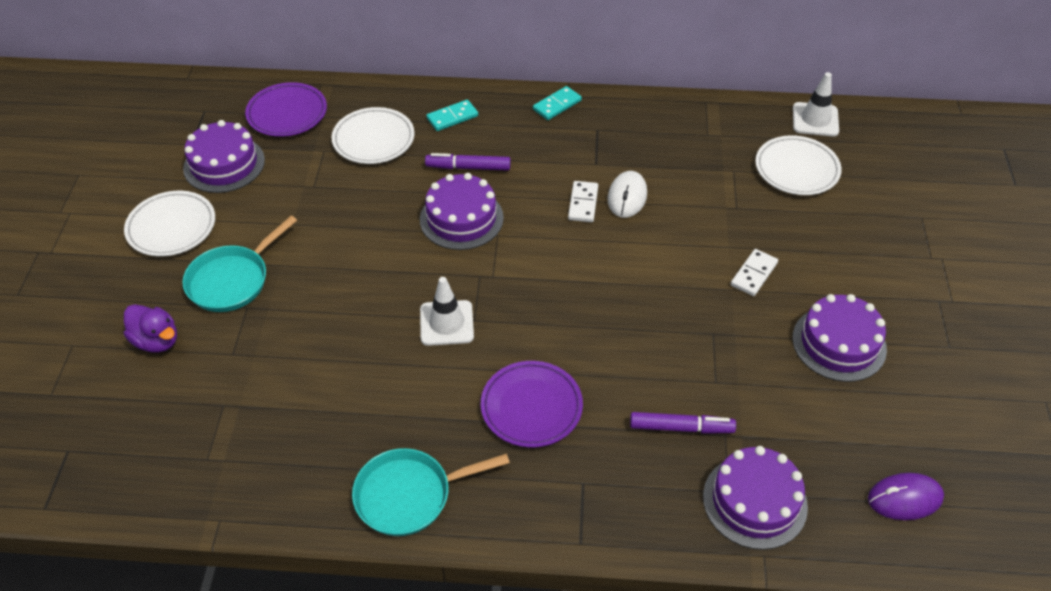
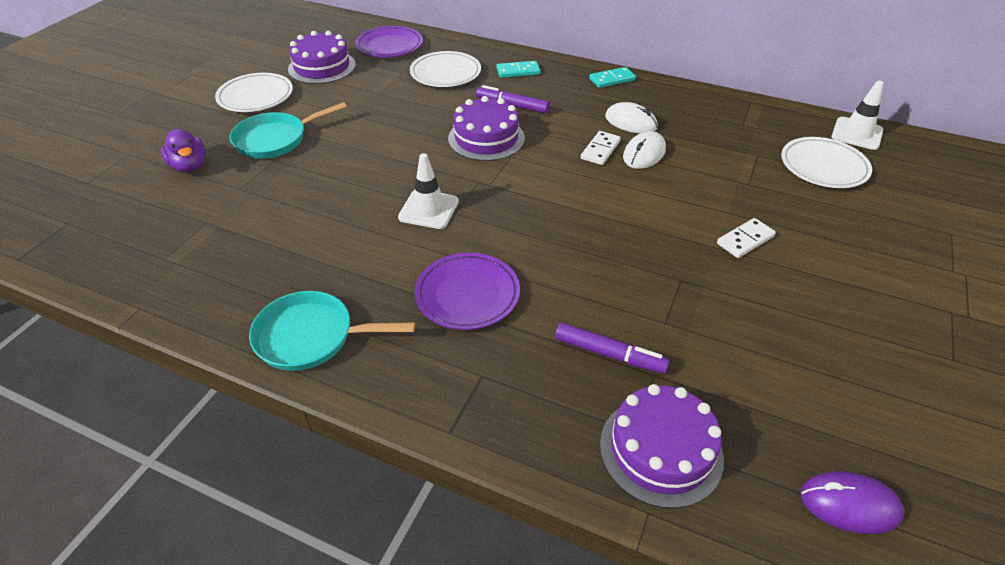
camera: 20 degrees right, 5 degrees down
(599, 159) = (631, 122): none -> white mouse
(839, 343) = (818, 322): purple cake -> none

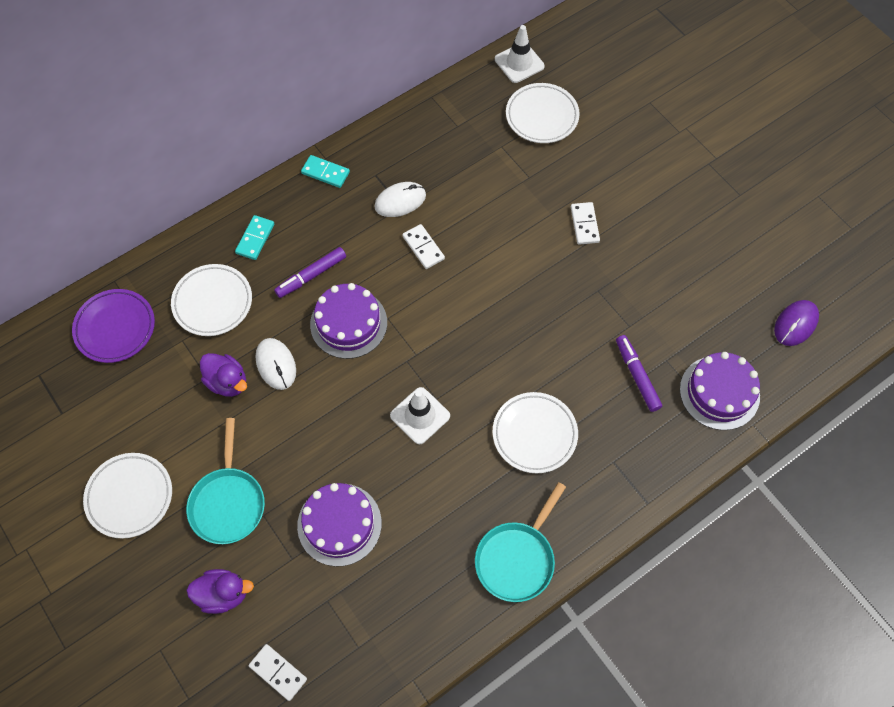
camera: 60 degrees left, 20 degrees up
(124, 220) = (278, 672): none -> white domino
(322, 67) = (111, 411): purple cake -> purple cake (339, 524)
(382, 103) = (227, 382): none -> purple duck
(467, 295) = (534, 434): purple plate -> white plate
(609, 354) = (637, 375): purple marker -> purple marker turned 75 degrees counterclockwise
(612, 79) = (325, 172): turquoise domino -> turquoise domino turned 75 degrees counterclockwise
(644, 153) = (449, 220): white mouse -> white mouse (276, 364)

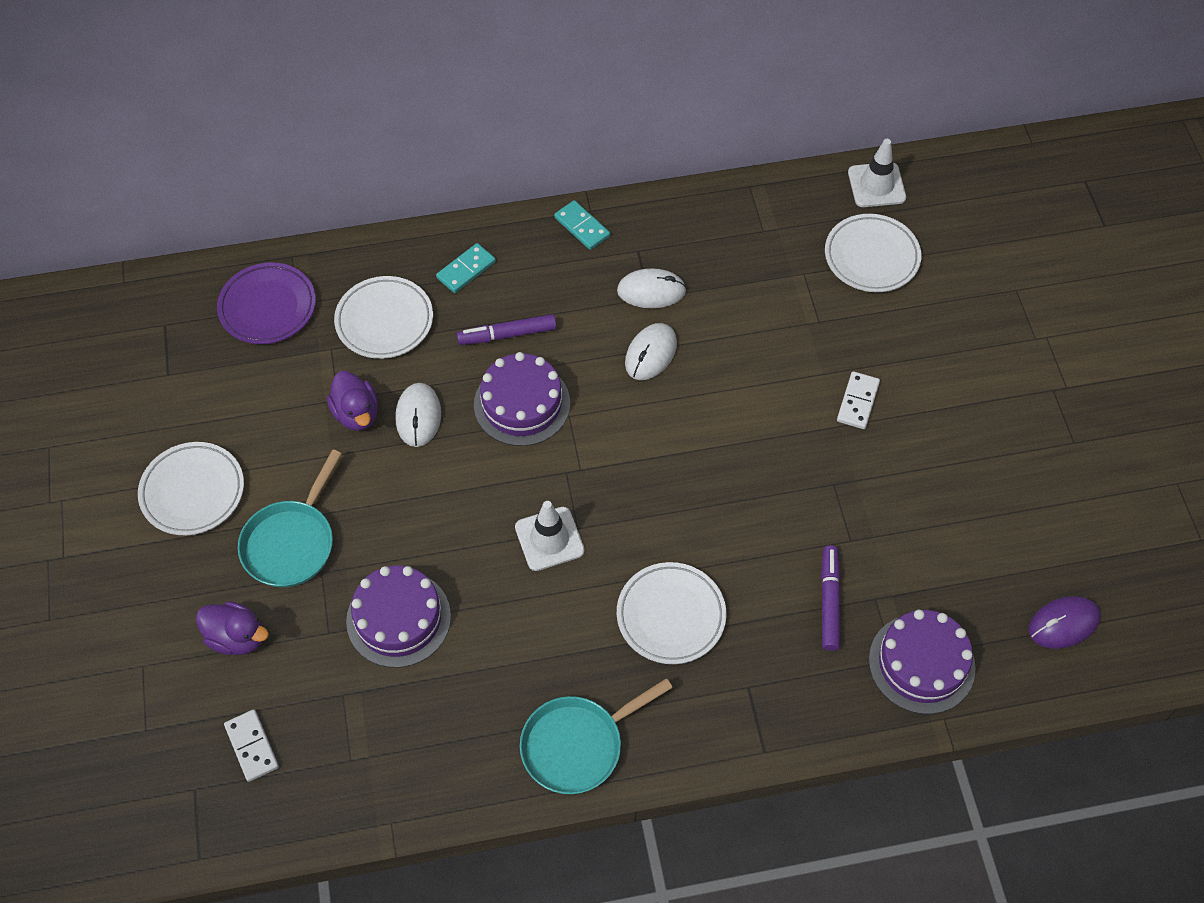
camera: 25 degrees right, 5 degrees down
(423, 248) = (651, 353): white domino -> white mouse

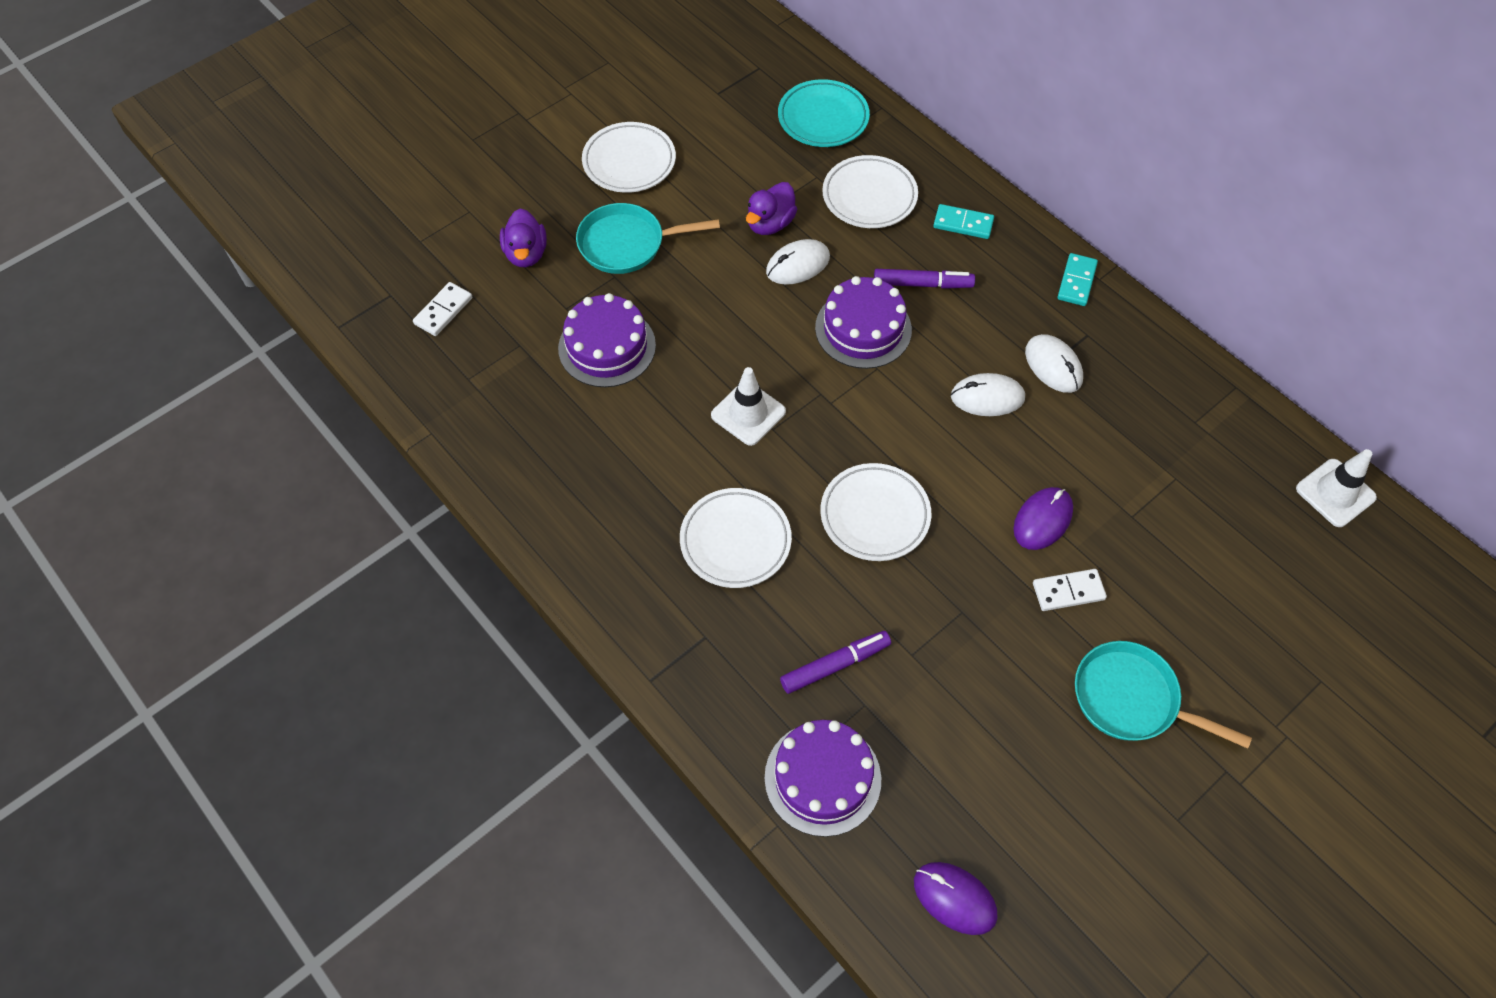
camera: 60 degrees right, 0 degrees up
(268, 307) = (823, 118): purple plate -> turquoise plate
(507, 335) = (922, 284): purple marker -> purple marker turned 135 degrees clockwise
(578, 745) = (571, 529): turquoise pan -> turquoise pan (1132, 699)
(786, 382) = (1042, 520): none -> purple mouse
(871, 257) = (1245, 528): white plate -> white plate (875, 515)

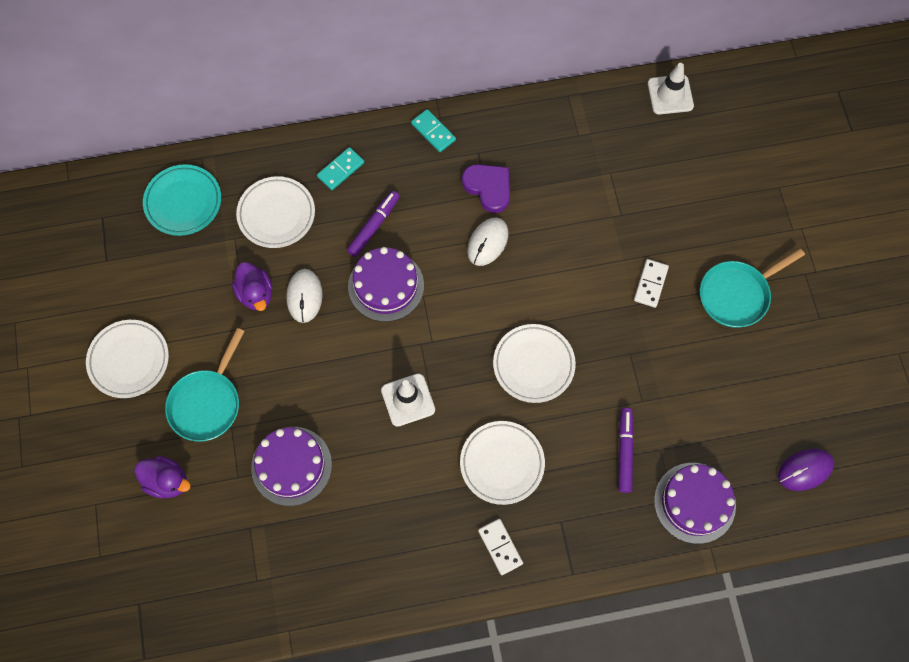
camera: 60 degrees left, 10 degrees up
(443, 311) = (181, 570): white domino -> white domino (500, 547)
(1042, 520) = (594, 267): purple mouse -> none
(1053, 366) = (488, 188): white mouse -> purple heart

